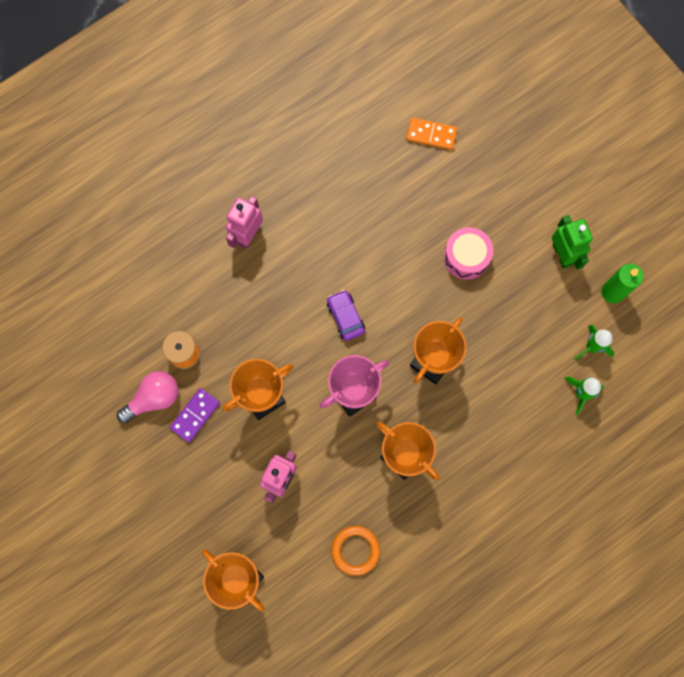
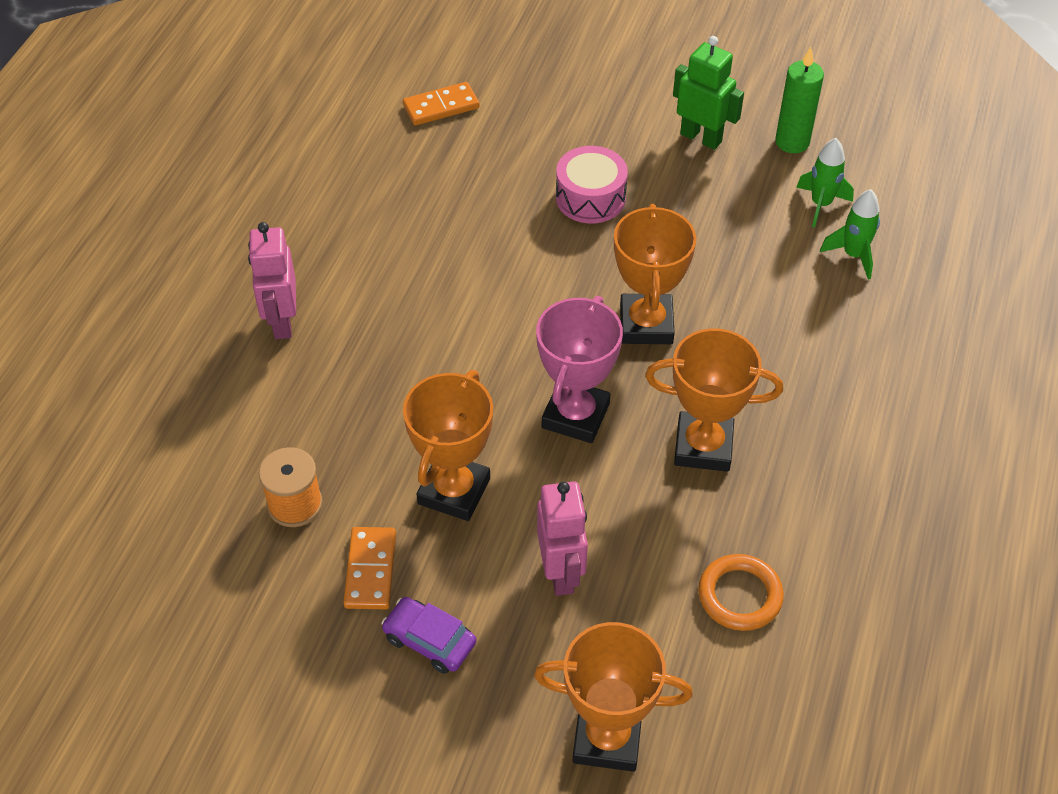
camera: 35 degrees left, 25 degrees down
(153, 398) = (290, 586): pink light bulb -> none
(195, 415) = (370, 570): purple domino -> orange domino
(345, 317) = (491, 338): purple car -> purple car (429, 641)

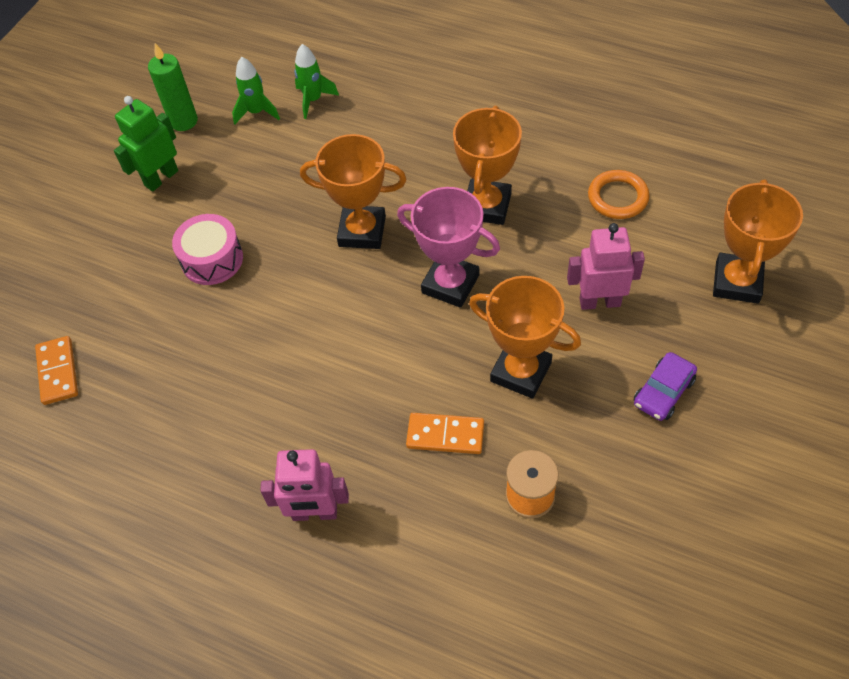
camera: 80 degrees left, 5 degrees up
(370, 570) = (598, 434): orange domino -> orange domino (445, 435)

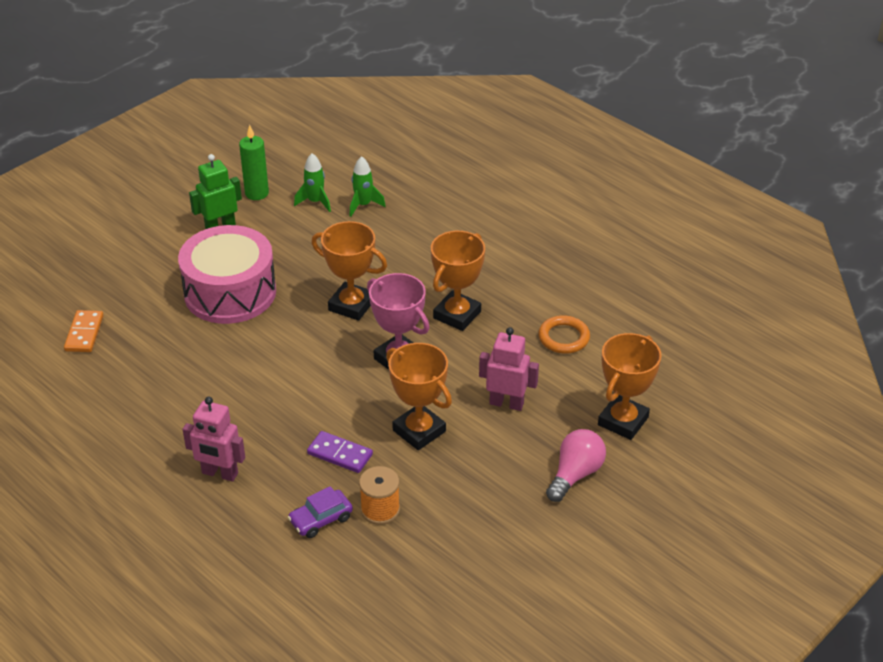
camera: 15 degrees right, 15 degrees down
(212, 259) = (230, 292): pink drum -> pink drum, size x1.81
(445, 435) = (340, 454): orange domino -> purple domino
(663, 392) = (519, 475): purple car -> purple car (321, 519)
(723, 369) = (575, 474): none -> pink light bulb

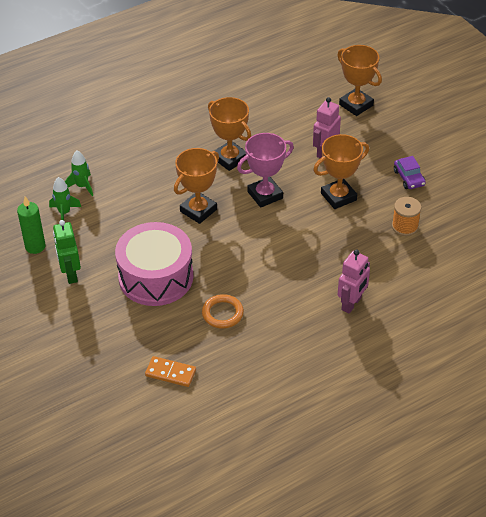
camera: 75 degrees left, 5 degrees up
(321, 519) = (407, 256): purple car -> purple car (409, 178)
(340, 454) = (349, 238): purple domino -> none
(564, 337) = (271, 114): orange ring -> orange ring (222, 313)
(575, 474) = (395, 134): pink light bulb -> none

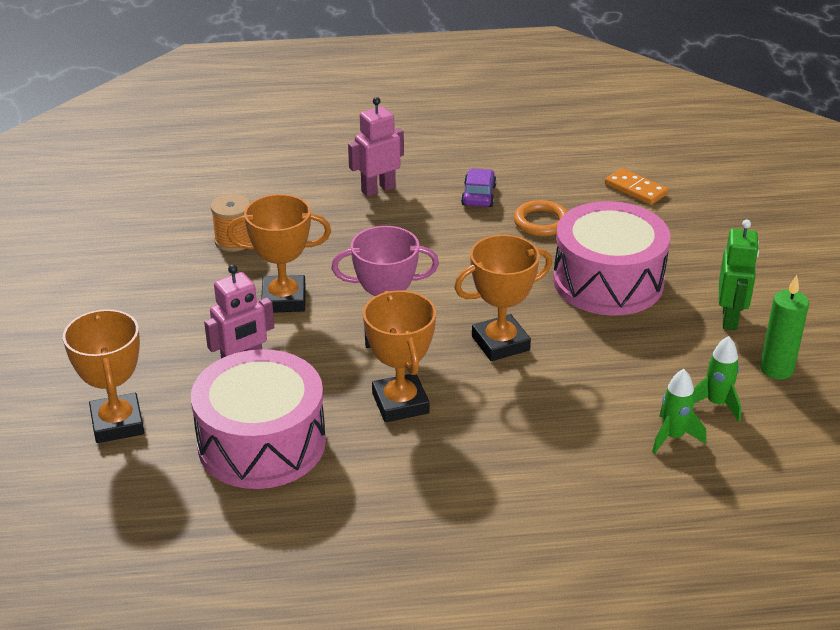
camera: 155 degrees left, 10 degrees down
(281, 118) = (262, 443): none -> pink drum
(409, 178) = (163, 292): purple car -> purple car (478, 195)

